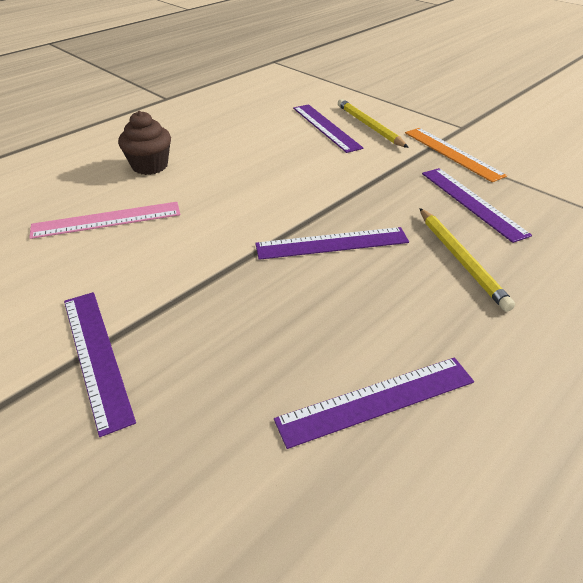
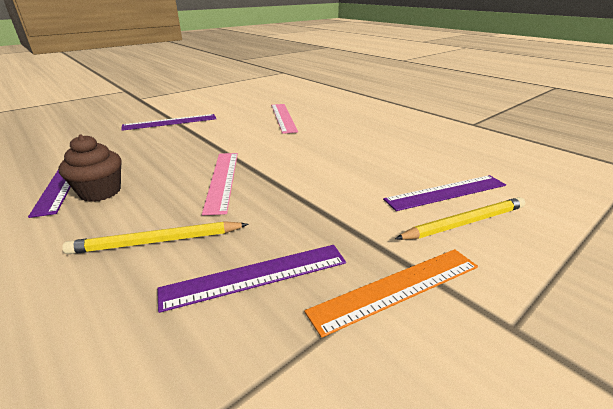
camera: 95 degrees right, 10 degrees down
(150, 166) = (349, 124): brown cupcake -> brown cupcake (100, 192)
(332, 243) = (222, 180): purple ruler -> pink ruler

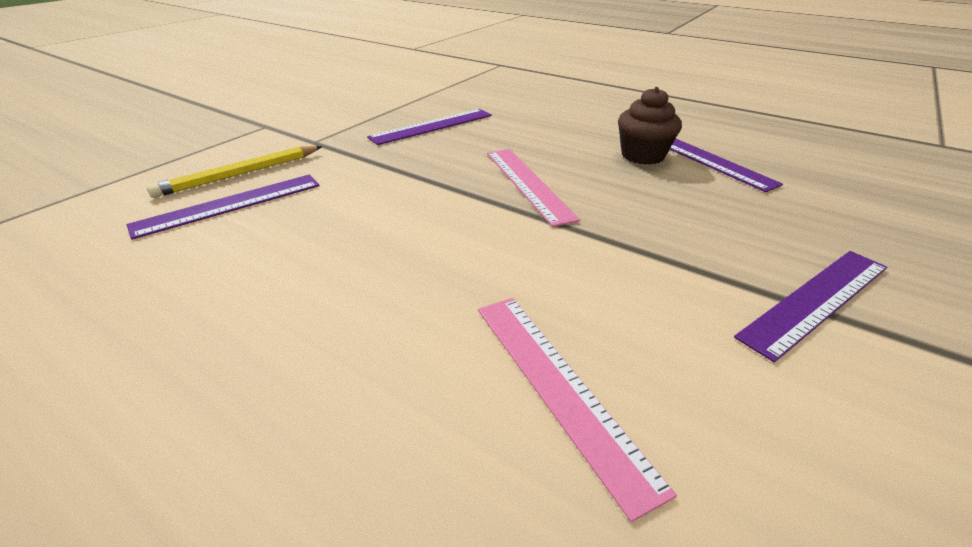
camera: 165 degrees right, 5 degrees up
(157, 241) = (524, 132): yellow pencil -> none
(397, 288) = (331, 131): orange ruler -> none

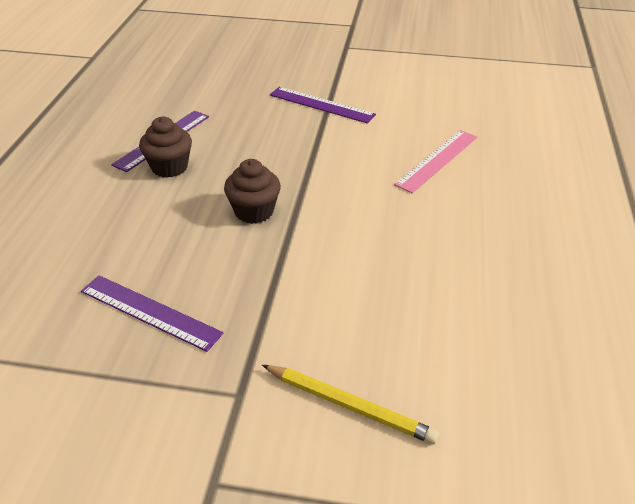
camera: 115 degrees left, 5 degrees up
(229, 204) = (402, 370): purple ruler -> none
(528, 183) = (254, 211): pink ruler -> brown cupcake

